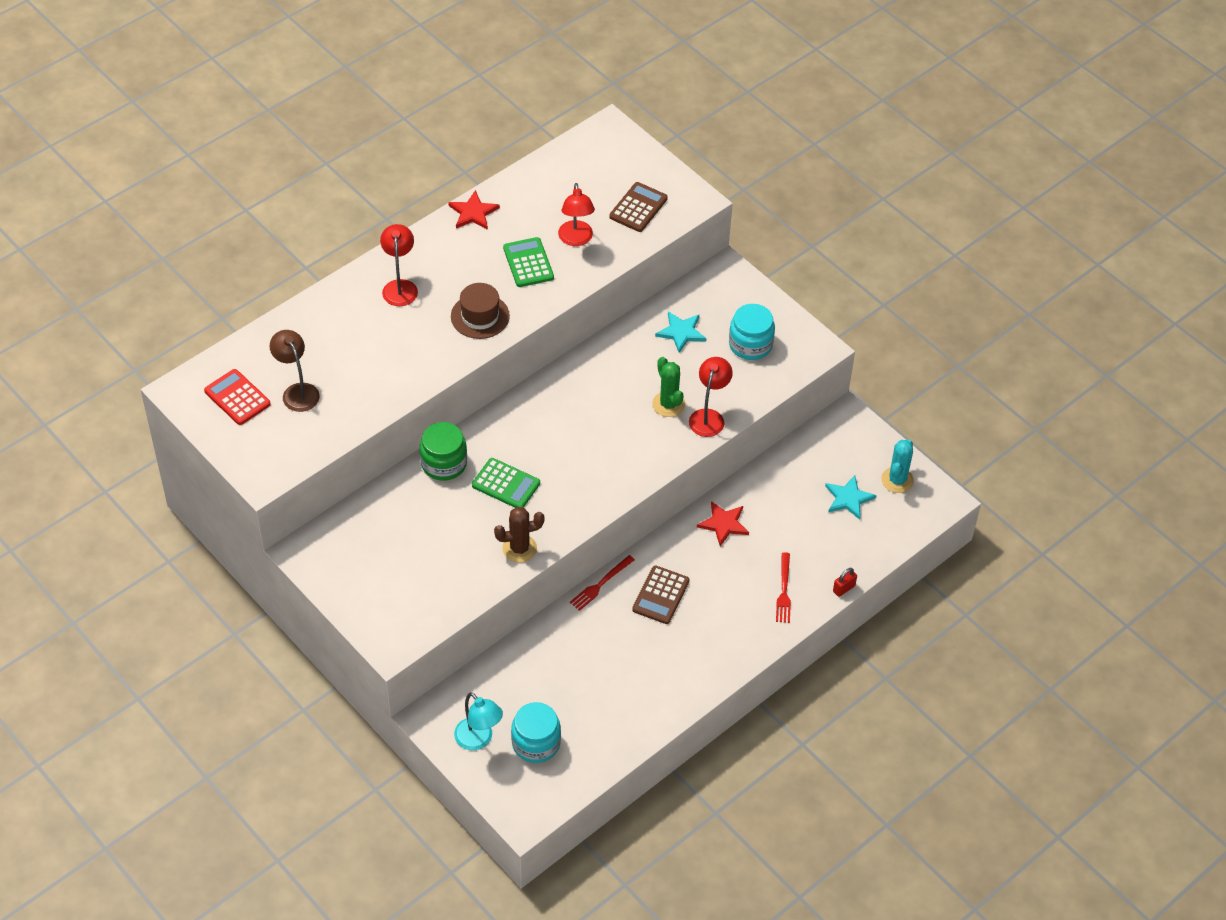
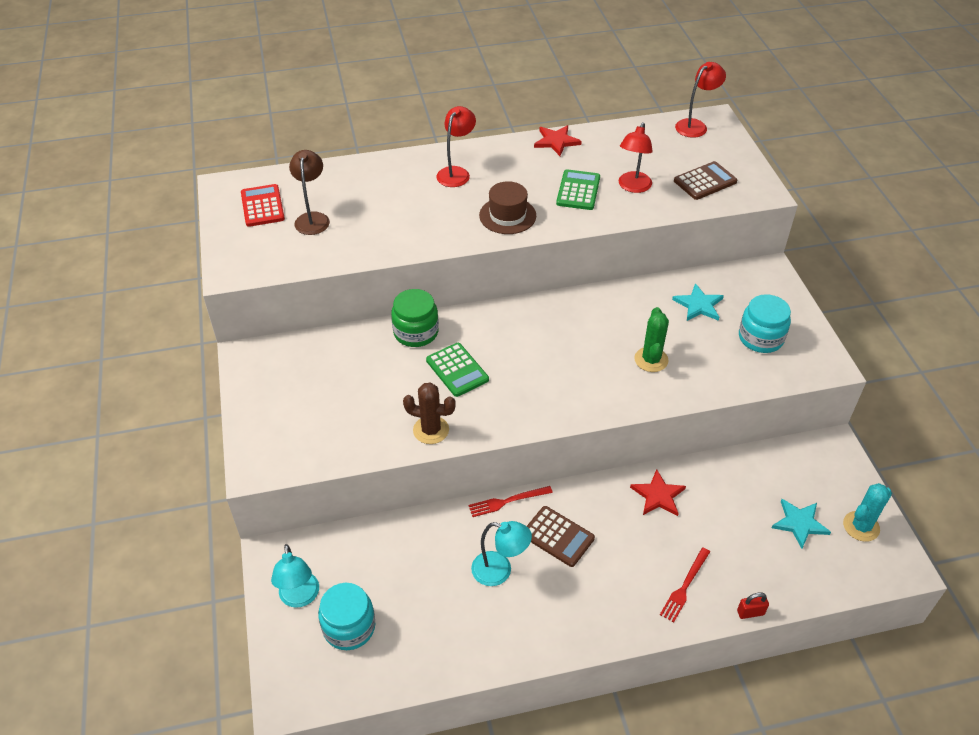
camera: 30 degrees right, 5 degrees down
(630, 644) = (500, 571): none -> turquoise lamp
(660, 595) = (558, 536): brown calculator -> brown calculator turned 105 degrees counterclockwise
(709, 417) = (684, 385): red lamp -> red lamp (695, 125)

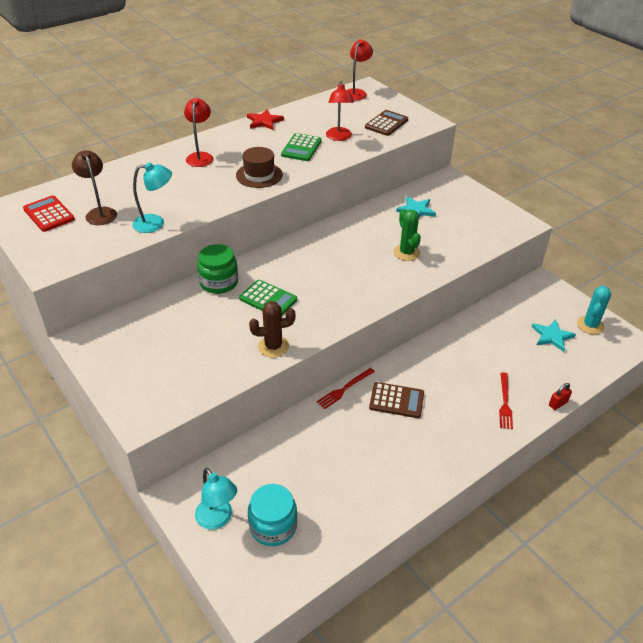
camera: 25 degrees left, 5 degrees down
(500, 571) = (368, 440): turquoise lamp -> turquoise lamp (155, 223)
(578, 190) = (301, 148): green calculator -> green calculator turned 150 degrees counterclockwise
(658, 495) = (449, 349): red star -> none
(760, 338) = (470, 219): turquoise jar -> none

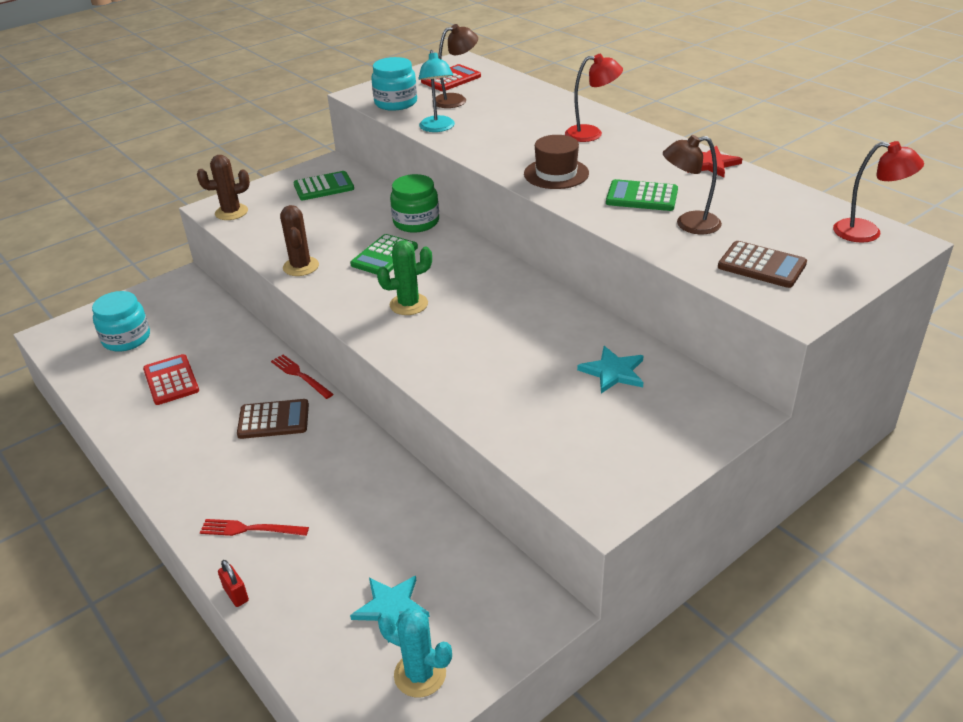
camera: 90 degrees right, 5 degrees down
(85, 246) = (396, 103): none -> turquoise jar
(130, 340) = (324, 187): none -> green calculator
(157, 405) = (231, 212): none -> brown cactus
(218, 519) = (147, 306): turquoise lamp -> none
(339, 137) = (689, 224): red lamp -> brown lamp
(343, 476) = (171, 380): none -> red calculator
(396, 400) = (273, 420): brown calculator -> brown calculator turned 105 degrees counterclockwise
(406, 252) = (491, 362): green cactus -> green cactus (409, 304)

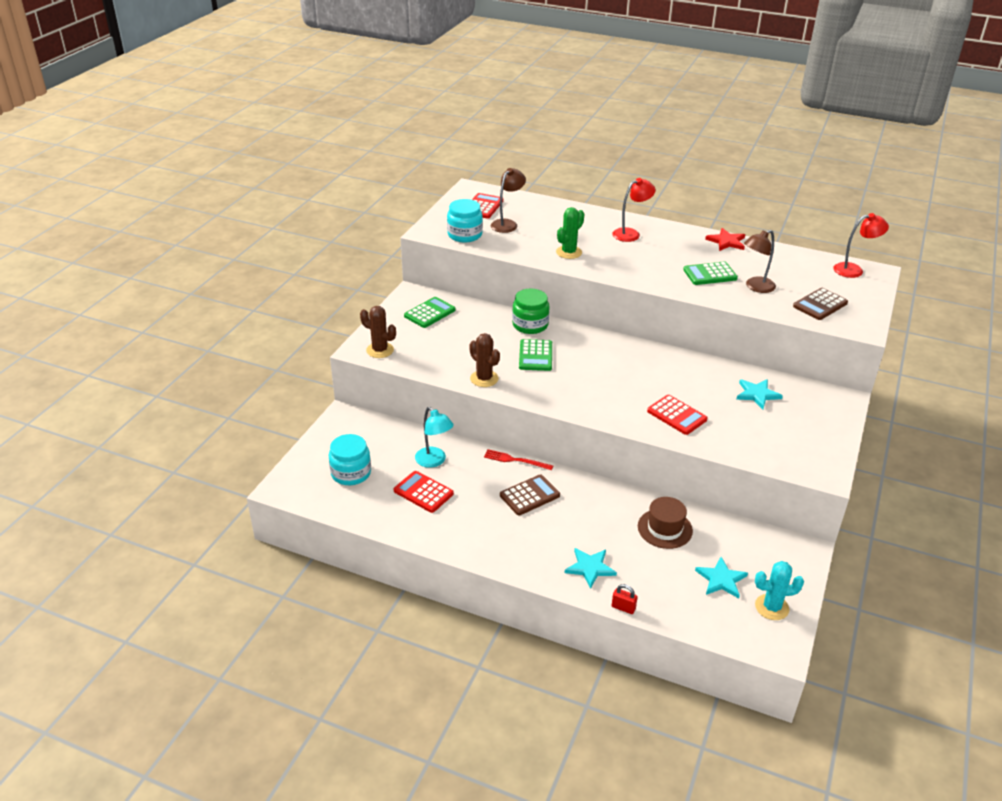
camera: 30 degrees left, 0 degrees up
(231, 212) = (380, 350): brown cactus -> brown cactus turned 75 degrees clockwise
(250, 529) = (590, 568): red fork -> turquoise star
(409, 304) = (590, 385): green cactus -> green cactus (569, 252)
(438, 128) = (521, 250): turquoise lamp -> turquoise lamp (434, 461)
(476, 368) = (676, 415): none -> red calculator
(556, 174) = (640, 269): brown hat -> brown hat (665, 528)
(761, 265) = (820, 305): brown calculator -> brown calculator turned 135 degrees clockwise

